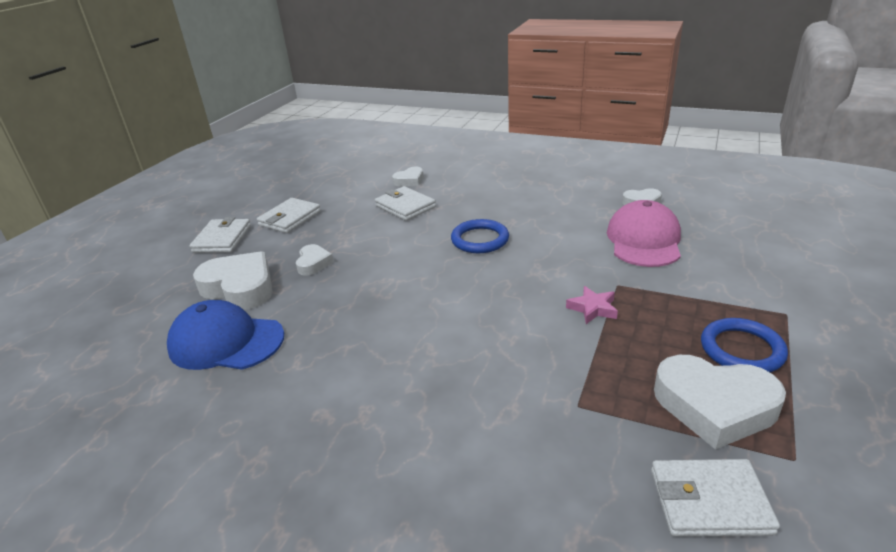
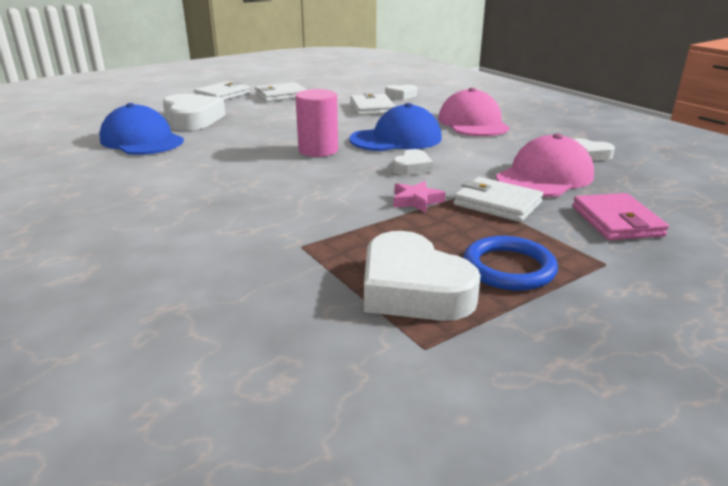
camera: 30 degrees right, 5 degrees down
(313, 263) = (256, 120): white heart -> white heart (412, 168)
(432, 281) = (318, 150): none -> pink cylinder
(480, 240) = (396, 139): blue ring -> blue cap
(515, 196) = (473, 123): none -> pink cap
(709, 501) = (301, 335): white wallet -> white wallet (497, 203)
(742, 268) = (616, 221): none -> pink wallet

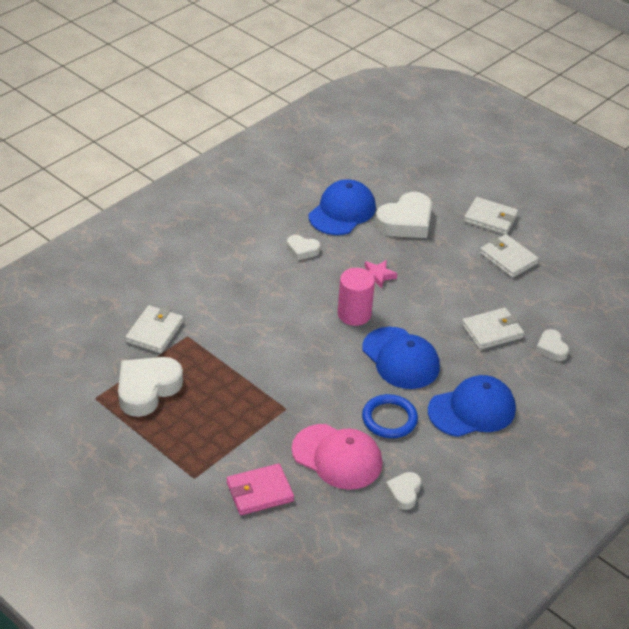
camera: 75 degrees right, 15 degrees up
(412, 168) = (332, 374): white heart -> white heart (302, 250)
(416, 201) = (267, 382): pink star -> pink star (378, 276)
(473, 123) = (472, 410): pink cap -> blue cap
(497, 203) = (274, 426): white wallet -> white wallet (155, 332)
(508, 268) = (179, 430): blue ring -> blue ring (389, 419)

